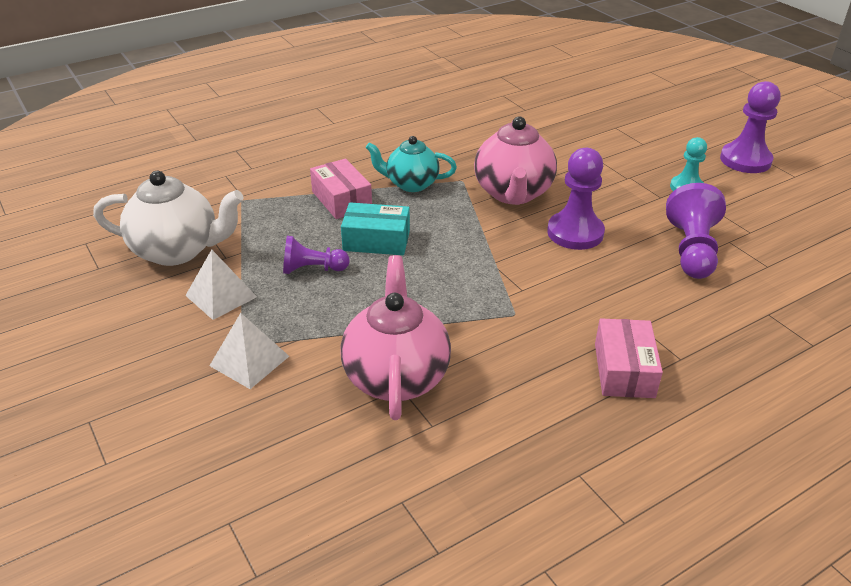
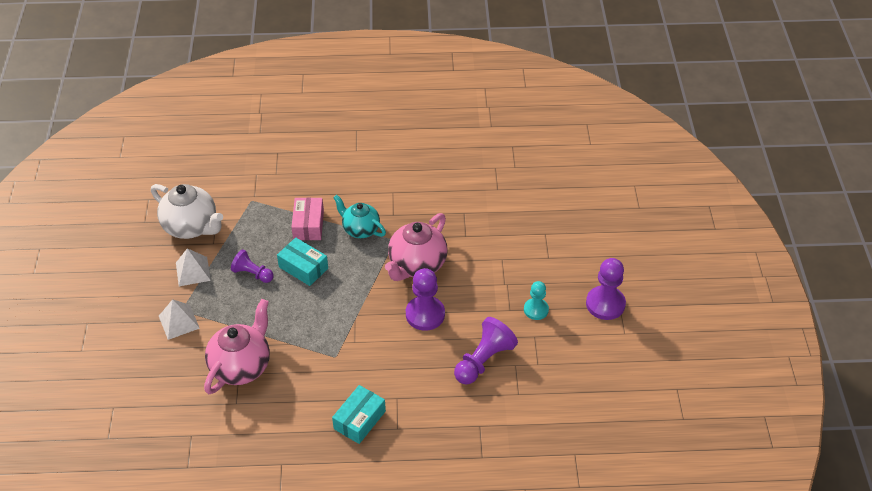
camera: 30 degrees right, 10 degrees up
(624, 370) = (359, 420): pink box -> turquoise box

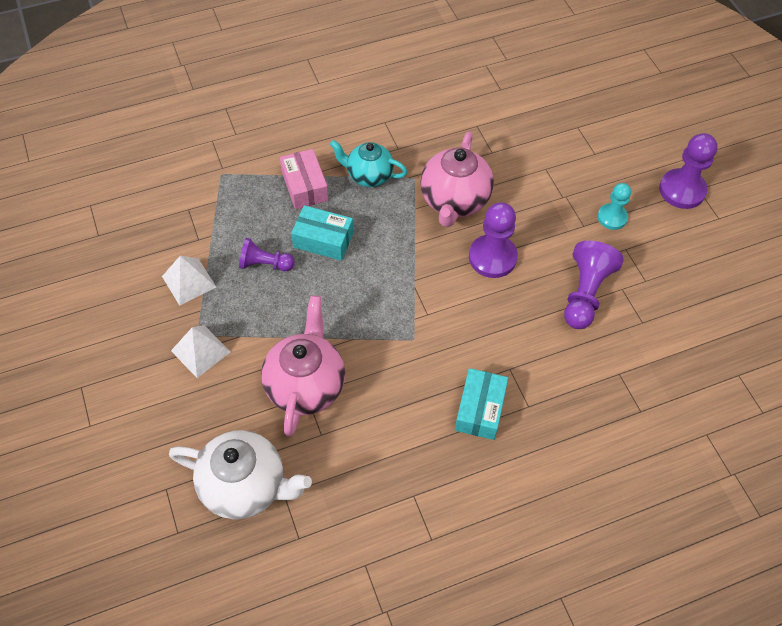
camera: 20 degrees left, 10 degrees up
(191, 227) = (161, 226): white teapot -> white teapot (245, 486)

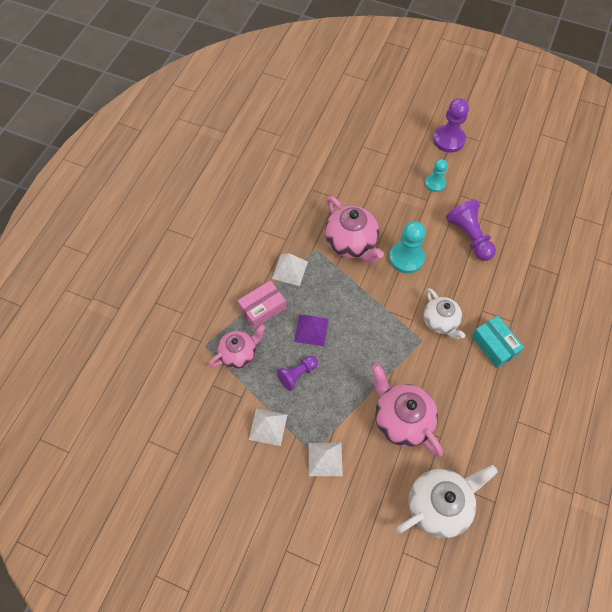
camera: 45 degrees left, 5 degrees up
(239, 204) = (239, 354): none -> pink teapot
(304, 186) = (262, 308): pink box -> pink box turned 60 degrees counterclockwise
(323, 240) = (311, 330): turquoise box -> purple pyramid
(368, 175) = (290, 270): turquoise teapot -> white pyramid
(452, 340) = (440, 322): none -> white teapot
(492, 257) = (406, 258): purple pawn -> turquoise pawn

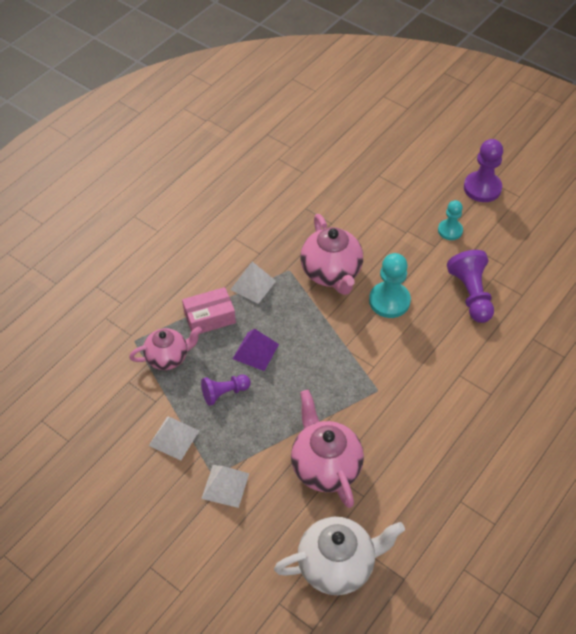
camera: 15 degrees right, 10 degrees down
(440, 322) = (405, 376): white teapot -> none
(494, 345) = (460, 415): turquoise box -> none

